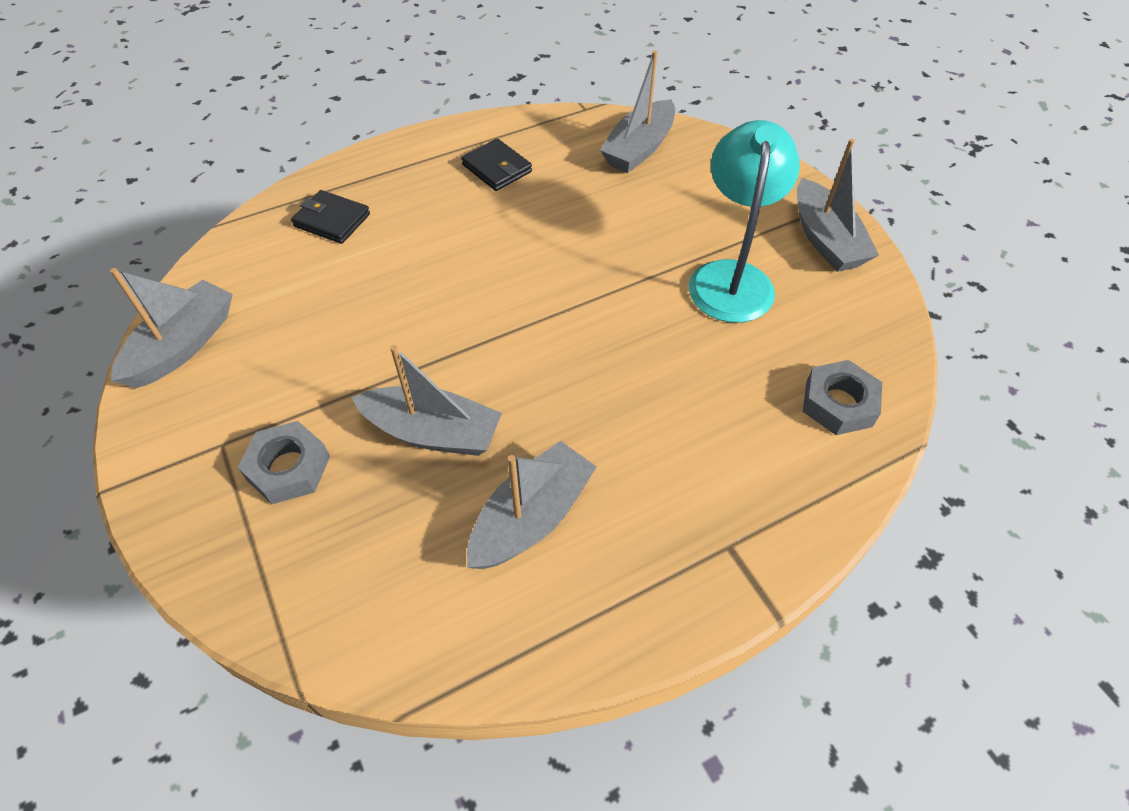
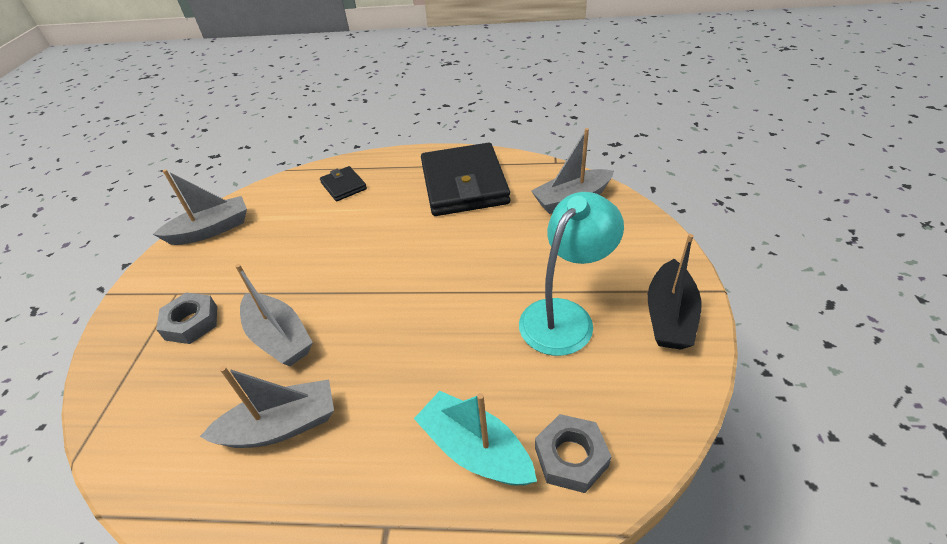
camera: 35 degrees right, 10 degrees down
(497, 168) = (464, 184): black wallet -> black wallet, size x2.19
(751, 439) = (475, 449): none -> turquoise boat
(825, 239) = (669, 316): grey boat -> black boat

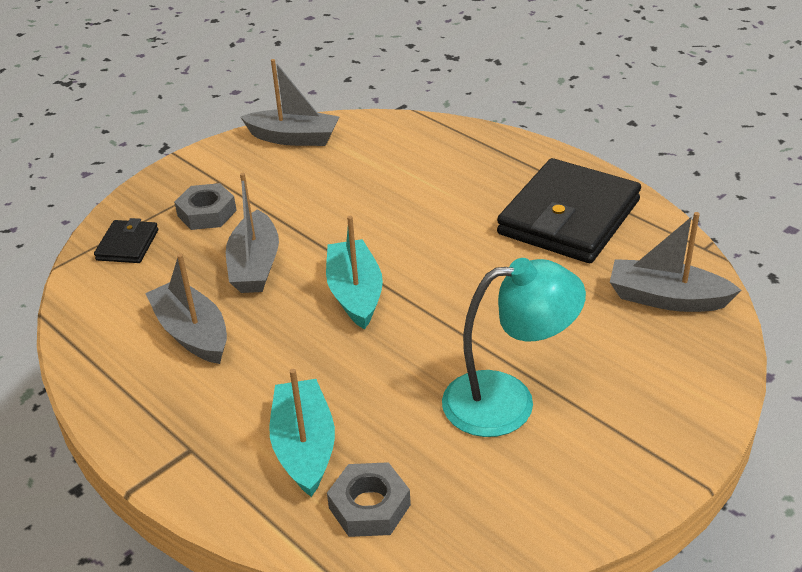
camera: 40 degrees right, 5 degrees down
(281, 426) = (192, 333): grey boat -> grey boat turned 150 degrees counterclockwise
(343, 186) = (447, 155): black wallet -> black wallet (127, 245)
(382, 310) = (355, 293): none -> turquoise boat
(669, 316) = (611, 469): black boat -> none

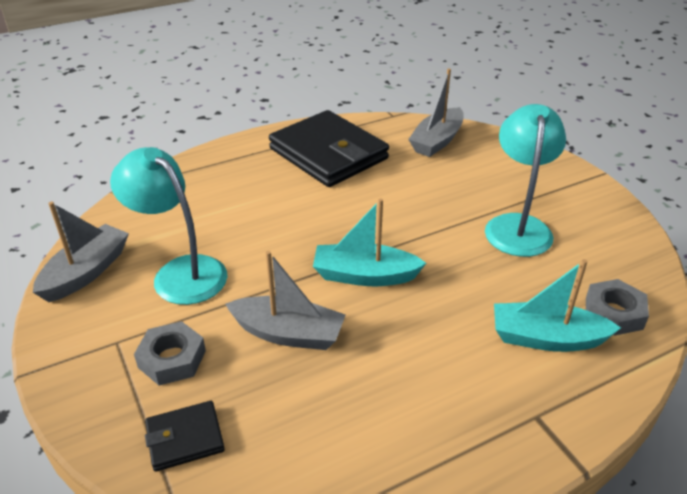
camera: 75 degrees left, 0 degrees up
(127, 245) = (185, 438): black wallet -> black wallet turned 45 degrees counterclockwise
(192, 333) = (372, 395): grey boat -> none
(313, 183) = (180, 272): none -> turquoise lamp

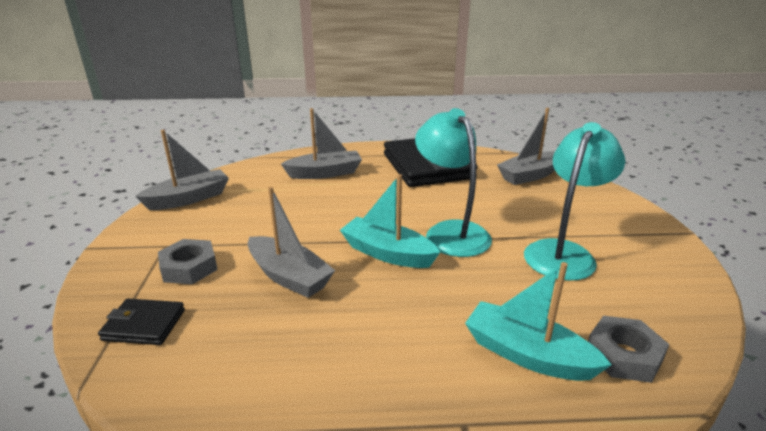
camera: 25 degrees right, 10 degrees down
(180, 272) = (249, 214): turquoise lamp -> turquoise lamp (450, 232)
(222, 192) = (325, 173): none -> grey boat

